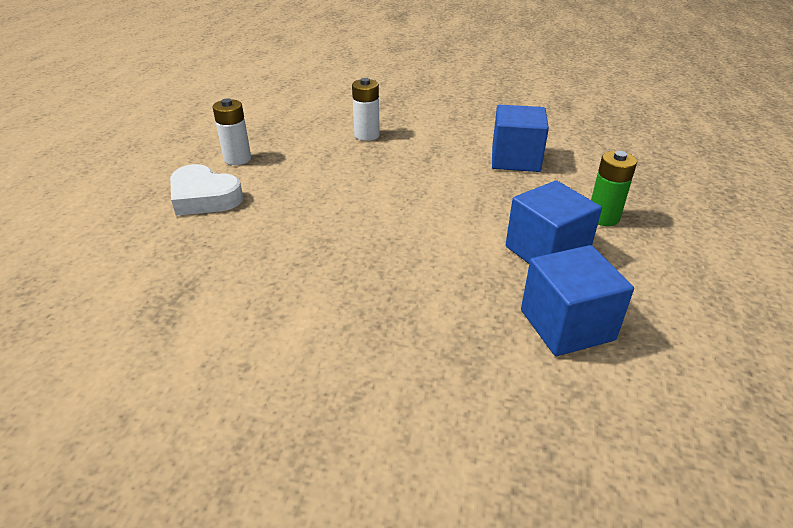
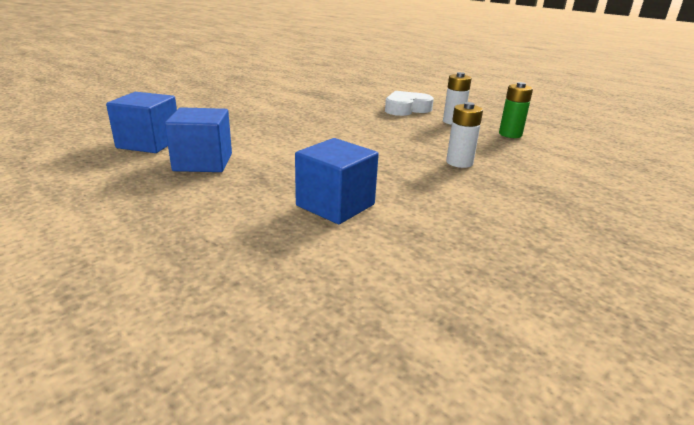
camera: 120 degrees right, 10 degrees down
(603, 217) = (191, 198): green battery -> green battery (510, 134)

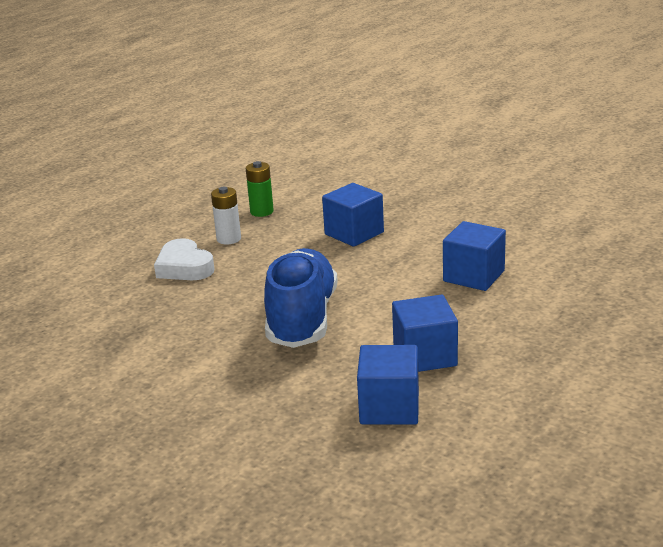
camera: 95 degrees left, 0 degrees up
(302, 132) = (302, 319): none -> blue shoe
(459, 162) = (354, 233): white battery -> blue cube

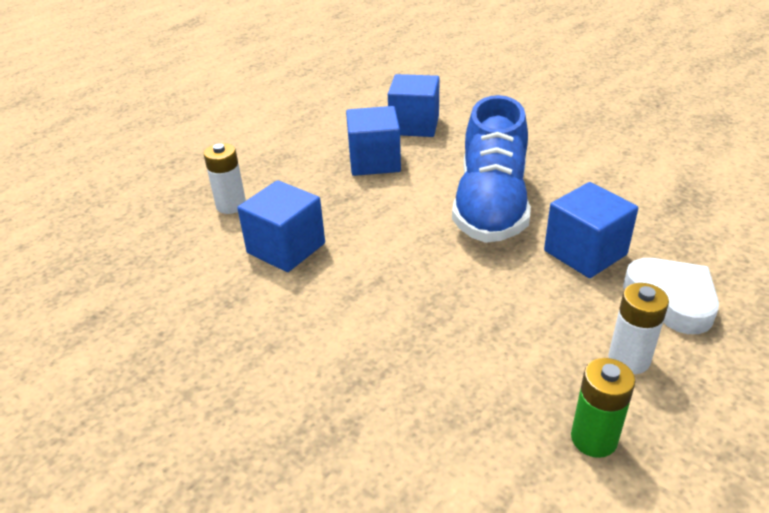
camera: 175 degrees left, 10 degrees up
(354, 233) = (422, 349): blue cube -> blue cube (585, 252)
(548, 303) = (231, 205): none -> white battery

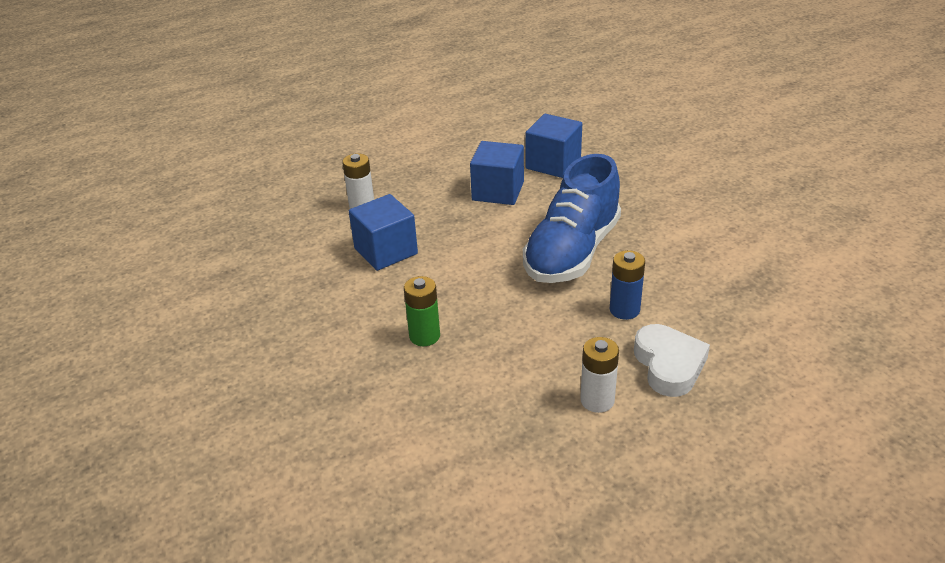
camera: 20 degrees right, 0 degrees up
(585, 252) = (624, 310): blue cube -> blue battery
(593, 439) = (528, 447): green battery -> green battery (424, 336)

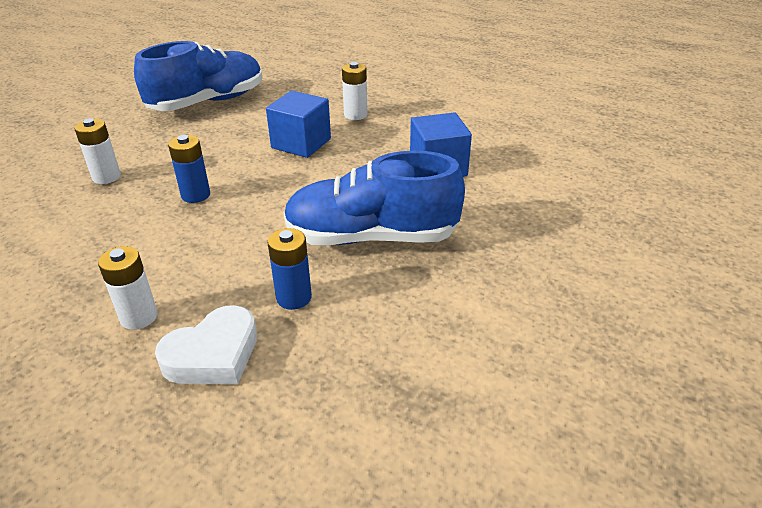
camera: 60 degrees right, 0 degrees up
(224, 293) = (208, 102): none -> blue shoe
(329, 395) = (106, 177): none -> white battery
(424, 336) = (196, 195): green battery -> blue battery
(553, 164) = (519, 183): blue cube -> none

